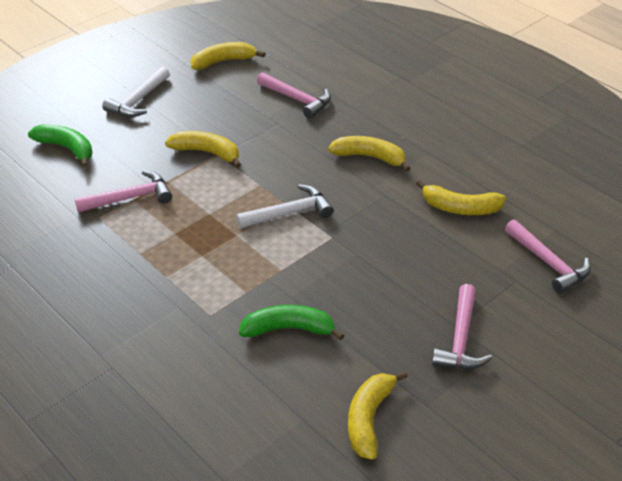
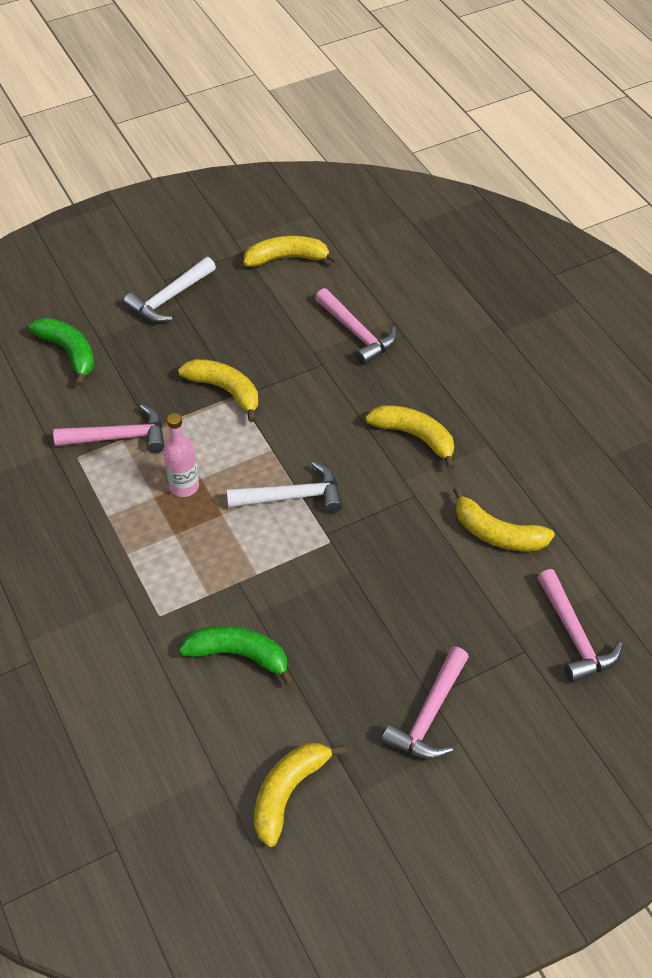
camera: 15 degrees right, 10 degrees up
(197, 221) = (184, 486): none -> pink bottle

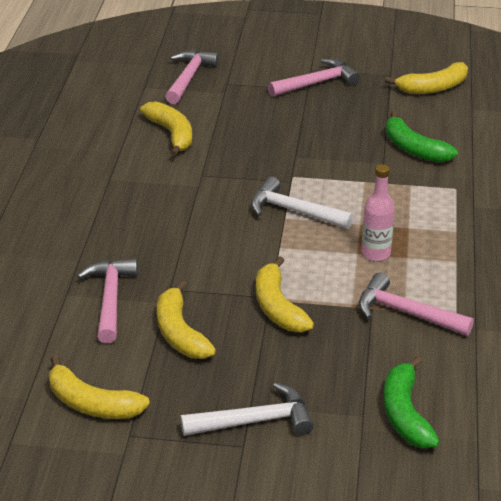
camera: 145 degrees left, 15 degrees down
(415, 436) = (157, 206): yellow banana -> yellow banana (180, 333)

